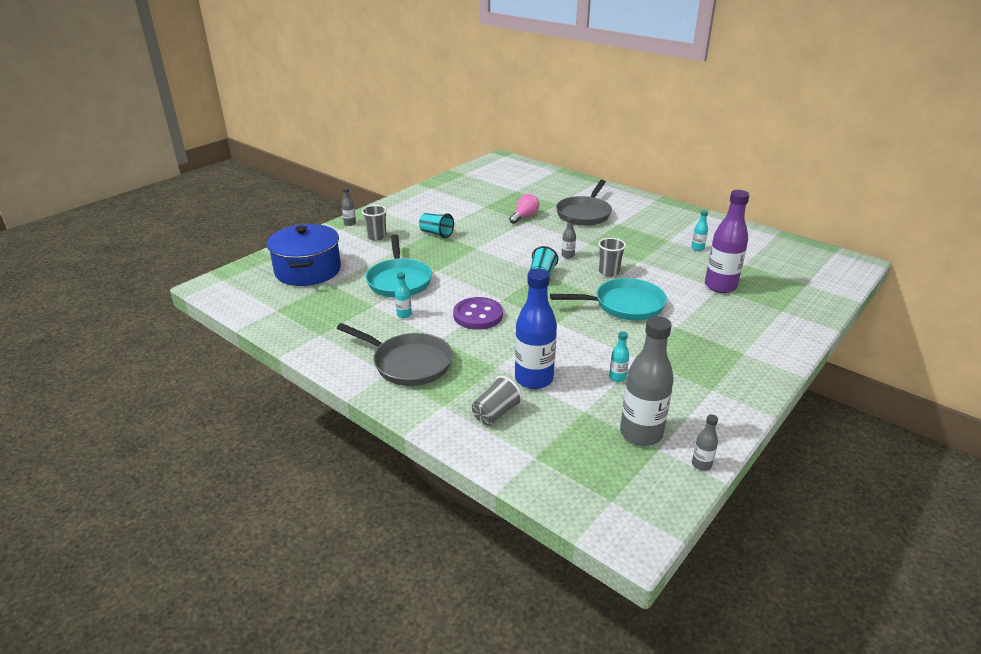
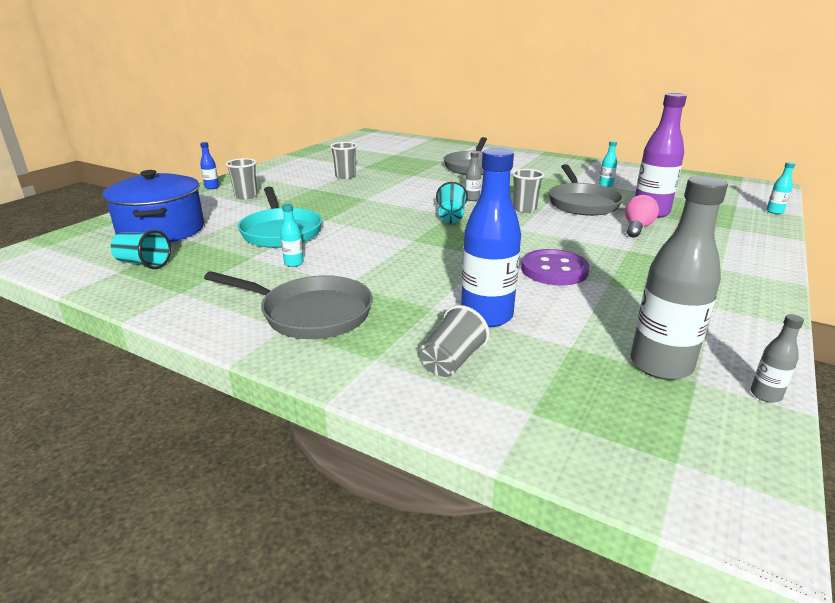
camera: 10 degrees left, 5 degrees down
(350, 223) = (212, 187): grey bottle -> blue bottle
(436, 234) = (316, 190): turquoise cup -> turquoise cup (143, 264)
(465, 218) = (345, 176): none -> grey cup
(478, 315) = (389, 257): purple button -> purple button (554, 270)
(524, 217) = (411, 172): pink light bulb -> pink light bulb (637, 228)
(617, 377) = (591, 305): turquoise bottle -> turquoise bottle (774, 212)
(624, 305) = (558, 235): turquoise pan -> none
(663, 269) = (582, 203): none -> grey pan

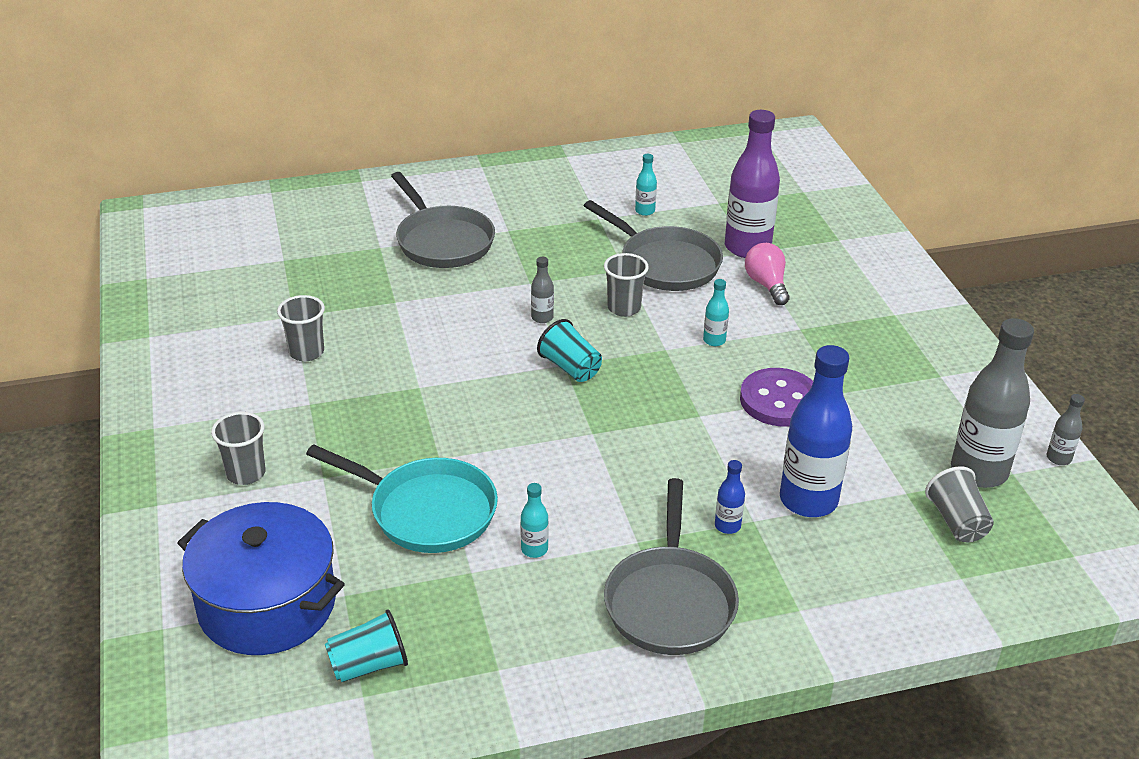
camera: 45 degrees left, 10 degrees up
(212, 187) = (152, 484): blue bottle -> blue bottle (727, 526)
(311, 314) = (670, 601): grey pan -> grey pan turned 120 degrees clockwise
(452, 361) = (853, 569): grey cup -> grey cup (957, 522)
(774, 212) = (844, 187): turquoise bottle -> turquoise bottle (714, 340)

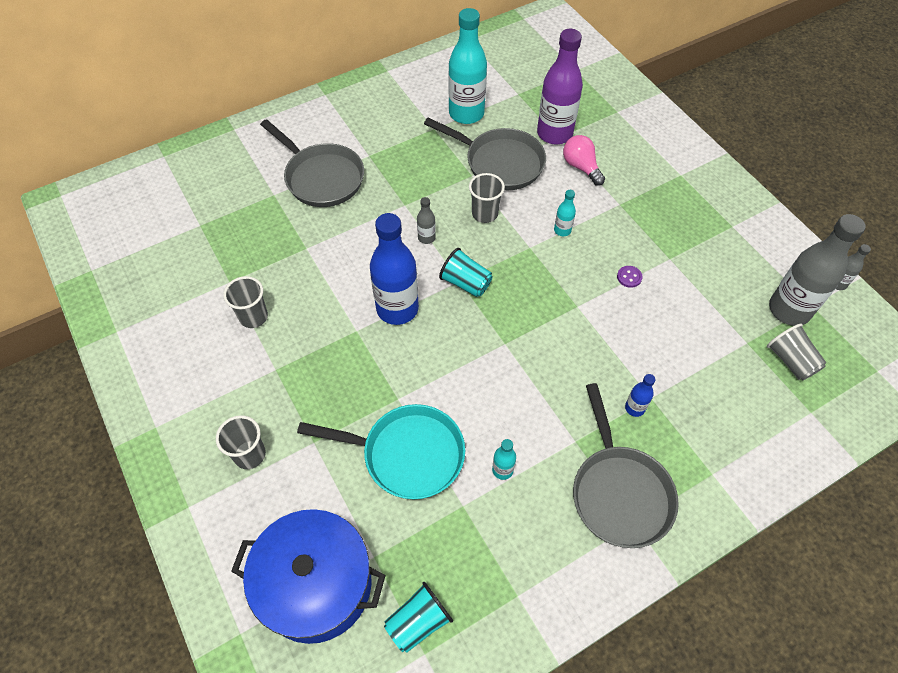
camera: 15 degrees left, 20 degrees up
(645, 211) = (466, 114): turquoise bottle -> turquoise bottle, size x2.26
(779, 400) = (629, 277): purple button -> purple button, size x0.41
(808, 500) = (682, 368): blue bottle -> blue bottle (397, 309)

